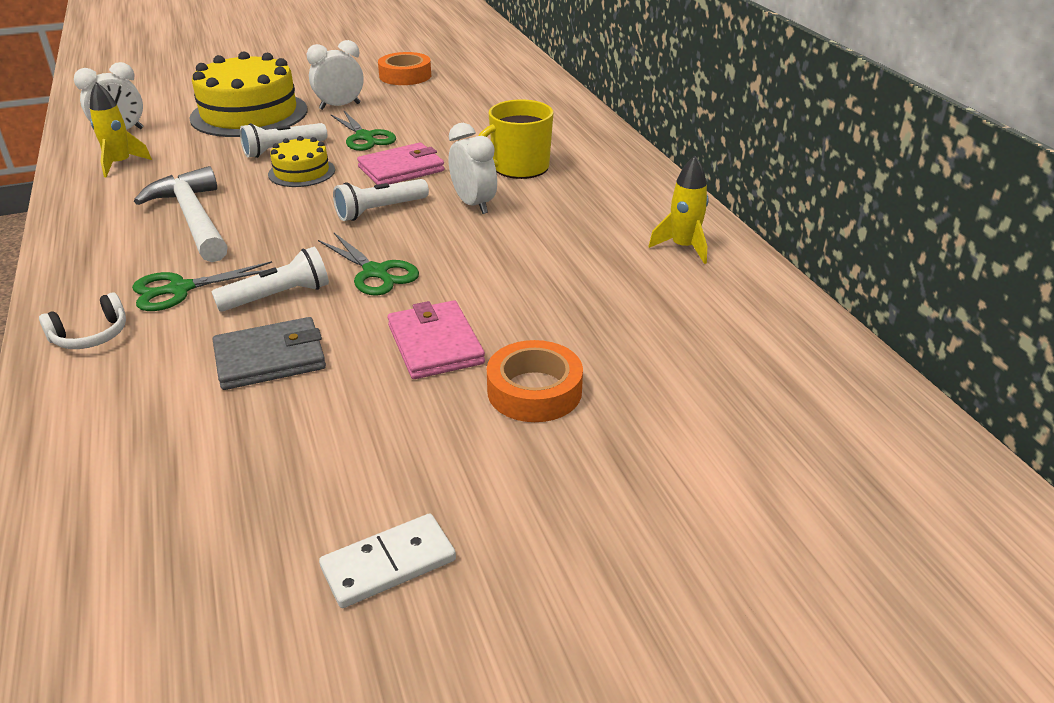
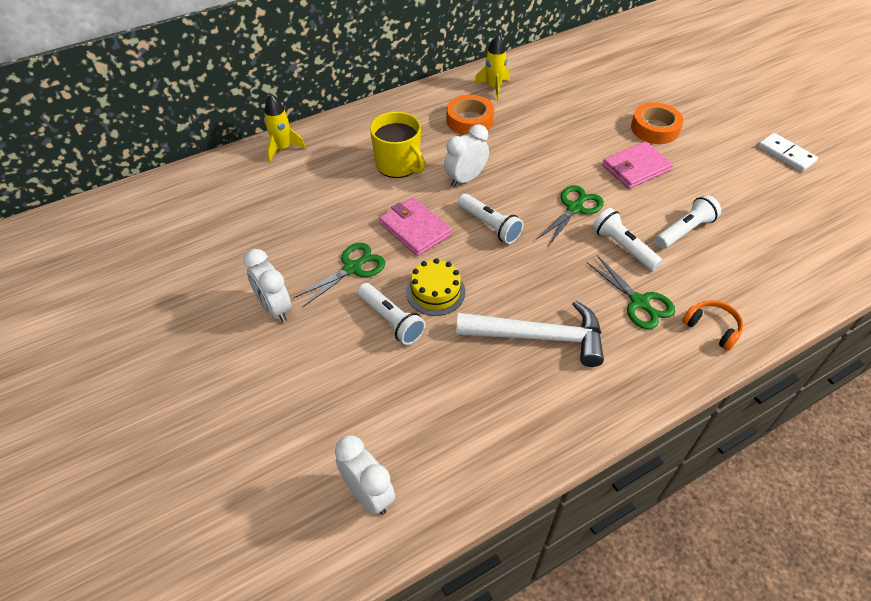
camera: 100 degrees left, 15 degrees up
(91, 335) = (712, 328): white headphones -> orange headphones
(120, 164) = (450, 449): yellow rocket -> yellow rocket (283, 148)
(193, 218) = (539, 337): white hammer -> white hammer turned 135 degrees counterclockwise
(249, 114) = (301, 382): yellow cake -> none
(270, 358) = (684, 231): grey wallet -> white flashlight
(405, 76) = (181, 275): orange tape -> orange tape (469, 120)

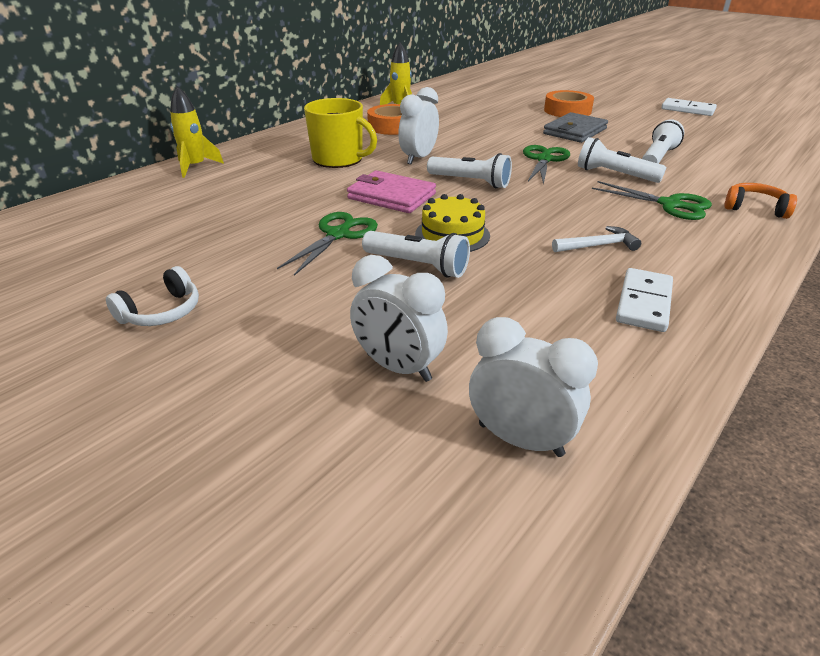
camera: 20 degrees left, 15 degrees down
(209, 319) = (162, 312): none -> white headphones
(274, 308) = (255, 284): white clock -> white clock (398, 367)
(527, 408) = (643, 303): none -> white domino
(539, 337) = (598, 245): white hammer -> white hammer, size x0.48
(636, 168) = (574, 131): pink wallet -> grey wallet

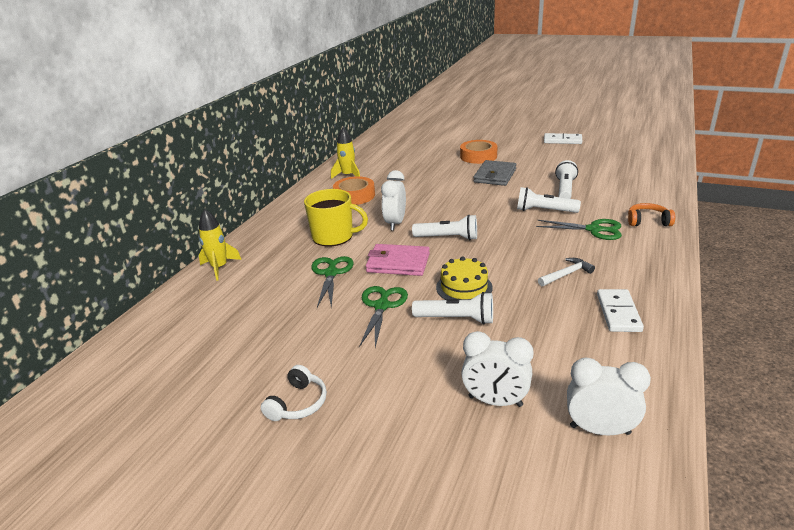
camera: 15 degrees left, 5 degrees down
(544, 159) = (488, 206): green scissors -> green scissors (331, 273)

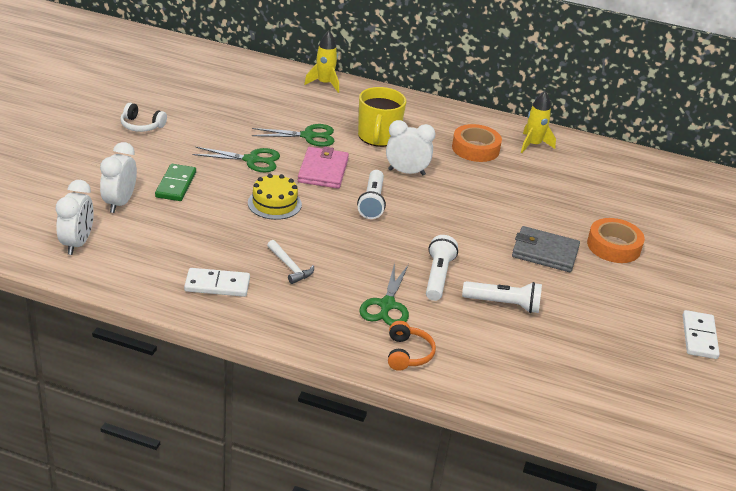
camera: 80 degrees right, 5 degrees up
(443, 357) = (176, 185): none -> green domino
(456, 319) = (225, 195): white flashlight -> none

